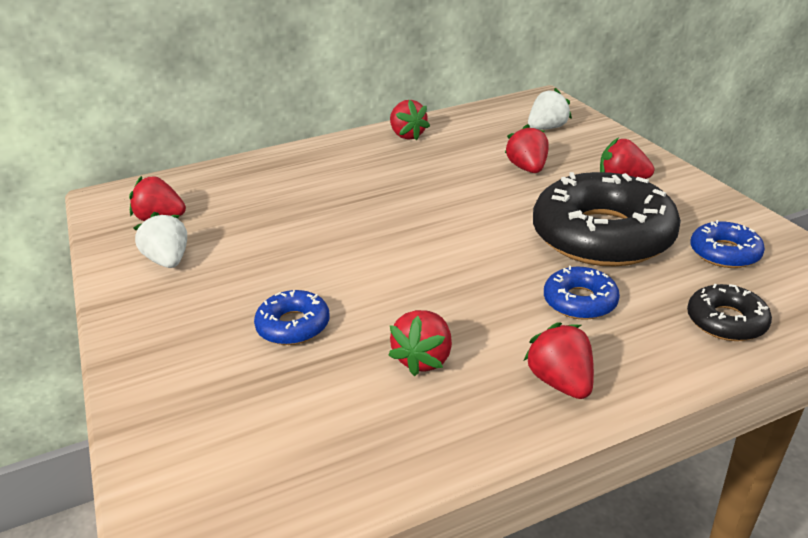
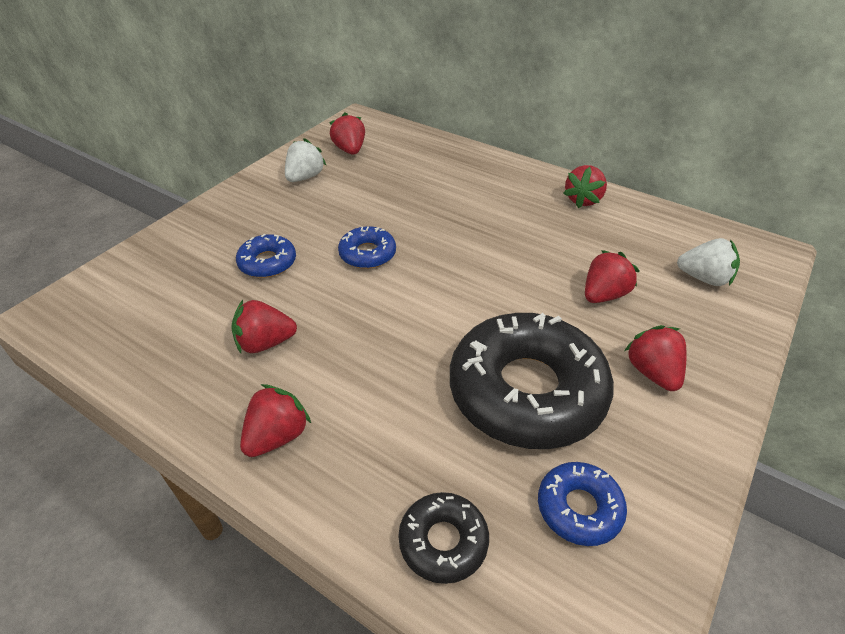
camera: 55 degrees right, 10 degrees up
(580, 301) = (401, 411): blue donut -> blue donut (367, 254)

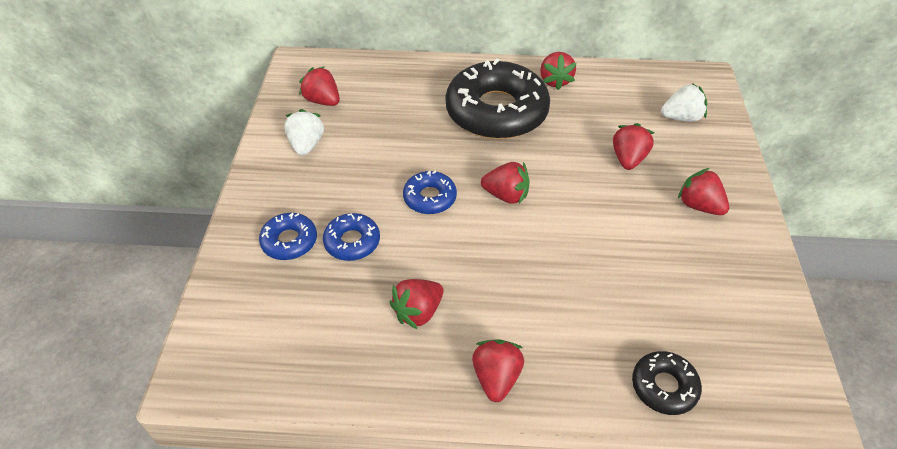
camera: 30 degrees left, 5 degrees up
(441, 279) = (506, 195): none -> red strawberry
(527, 391) = (634, 257): black donut -> black donut (496, 111)
(579, 508) = (723, 321): blue donut -> blue donut (289, 241)

